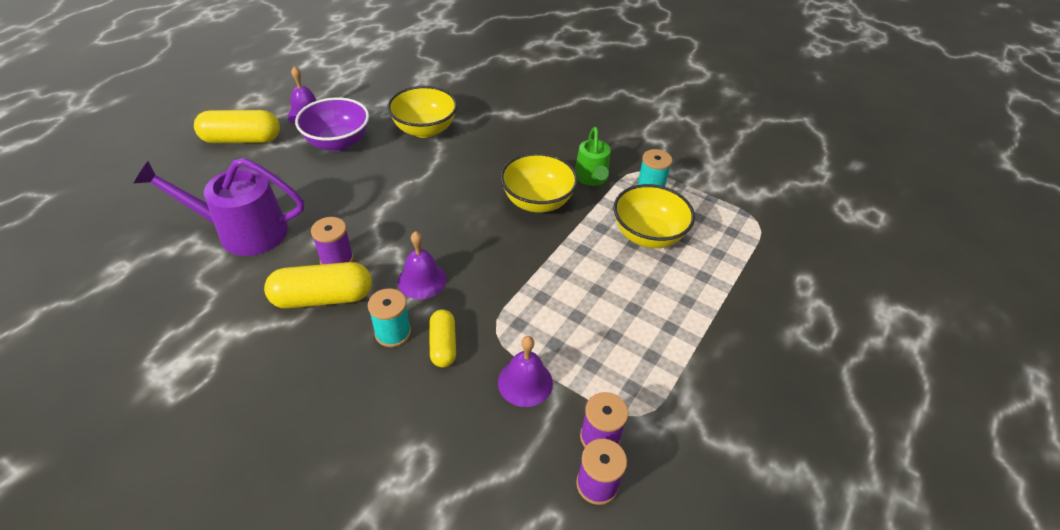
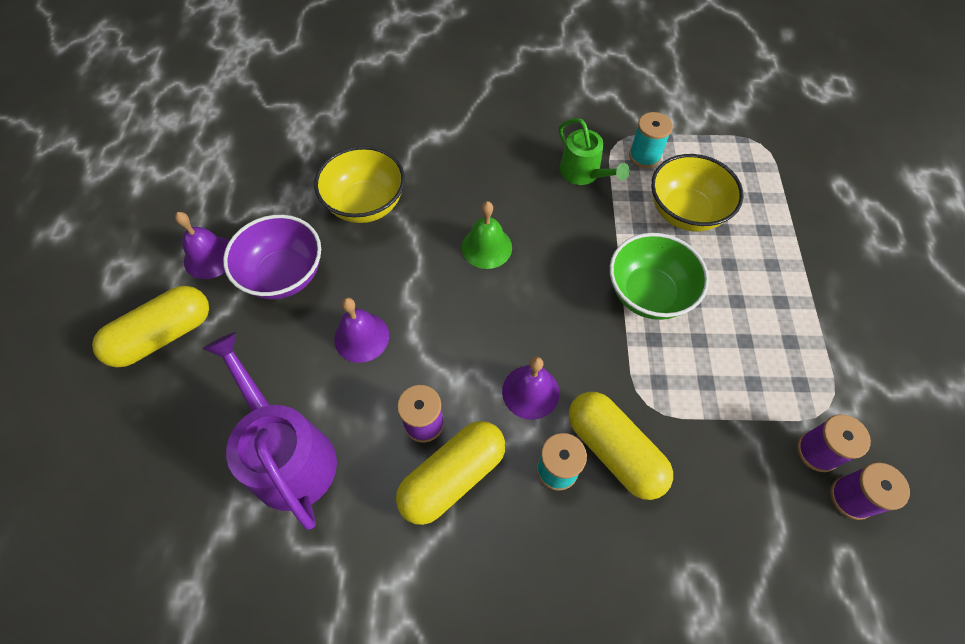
camera: 30 degrees left, 15 degrees up
(243, 231) = (288, 454): purple watering can -> purple watering can turned 90 degrees clockwise
(443, 345) = (614, 450): yellow capsule -> yellow capsule, size x1.66
(478, 187) = (486, 247): none -> green bell
(525, 382) = (716, 440): purple bell -> purple bell (361, 337)
(537, 201) = (558, 231): yellow bowl -> none
(566, 269) = (648, 294): none -> green bowl

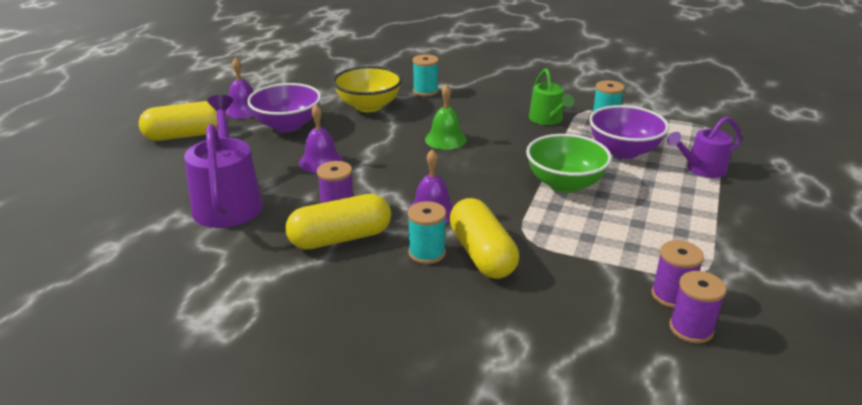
camera: 20 degrees right, 30 degrees down
(420, 152) = (425, 91): none -> turquoise spool
(685, 212) = (623, 151): yellow bowl -> purple bowl
(772, 222) = (701, 169): none -> purple watering can

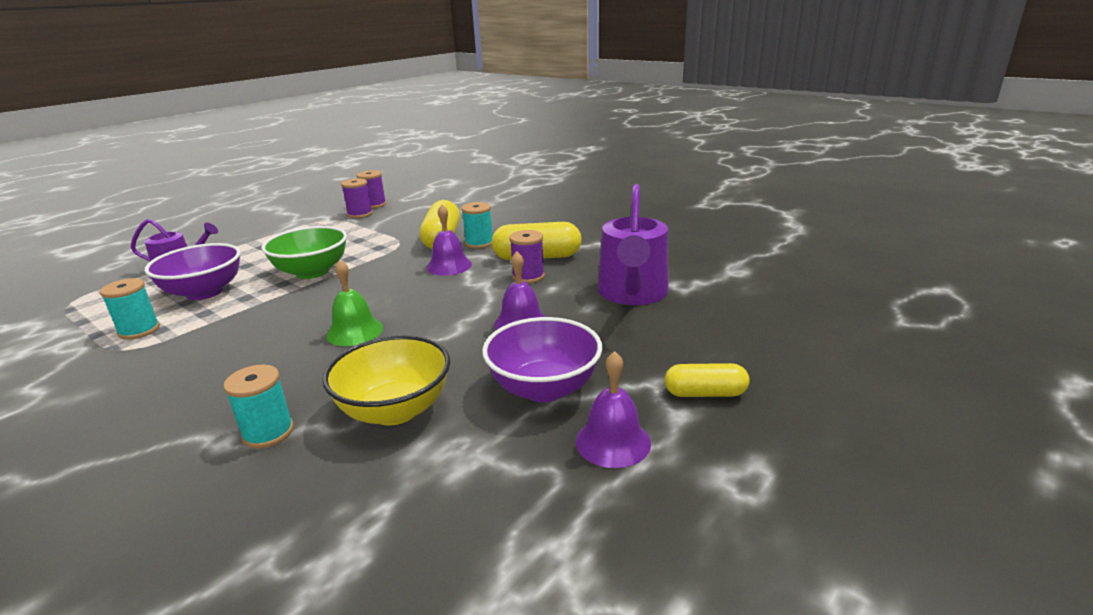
camera: 160 degrees left, 5 degrees down
(186, 135) = (705, 393): yellow capsule -> yellow capsule, size x0.60
(548, 119) = (198, 341): green watering can -> none

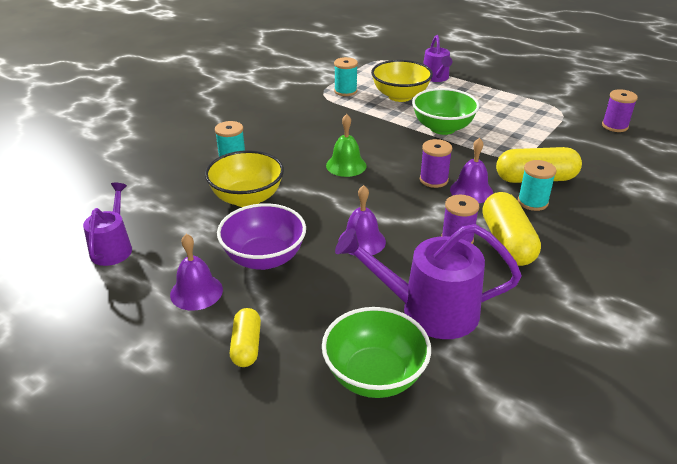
camera: 85 degrees right, 10 degrees up
(204, 292) = (400, 96): purple bowl -> yellow bowl
(360, 214) = (583, 123): purple spool -> purple spool (433, 180)
(491, 561) = (113, 248): none -> purple watering can
(723, 320) = (374, 376): none -> green bowl

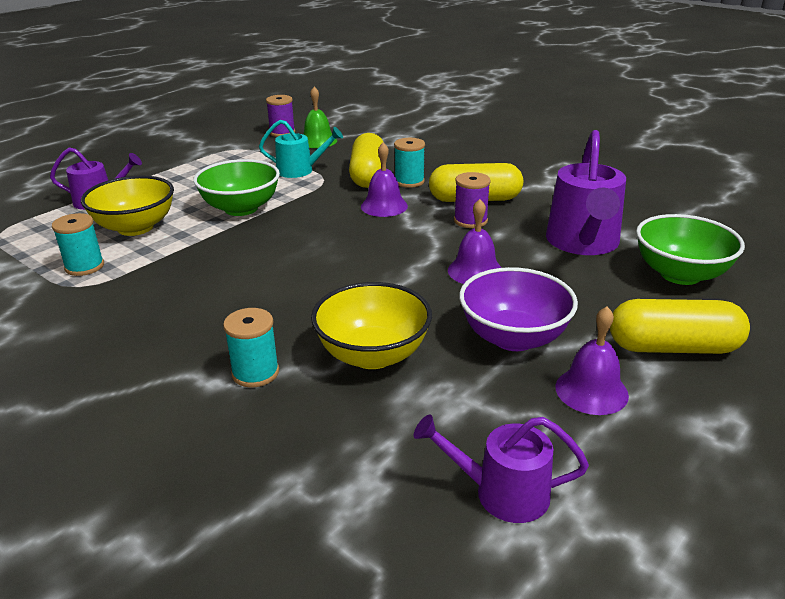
camera: 85 degrees left, 5 degrees down
(246, 346) = (673, 347): yellow capsule -> yellow capsule, size x1.66
(346, 165) = (307, 274): green bell -> green bell (318, 141)
(433, 180) = (357, 223): purple spool -> none
(528, 144) = (300, 170): none -> turquoise watering can

